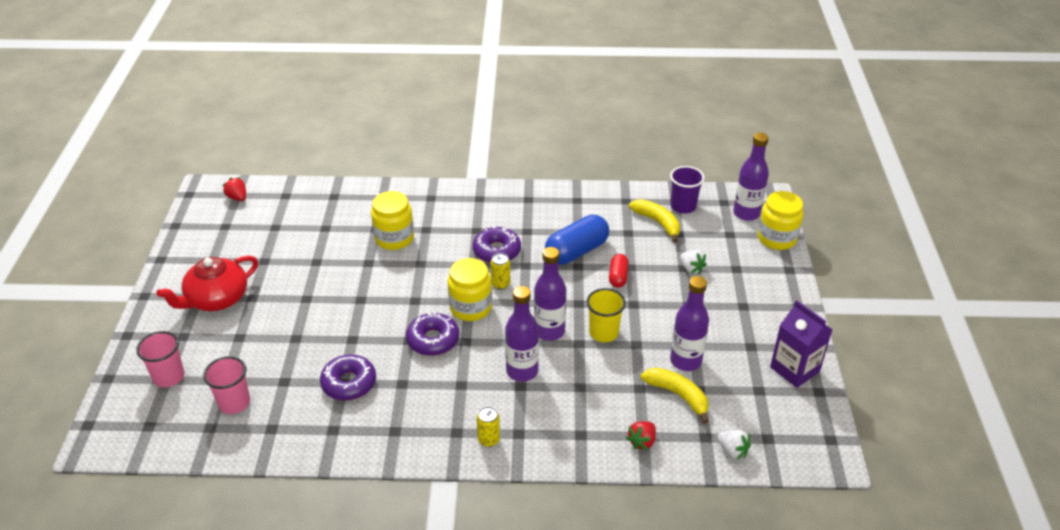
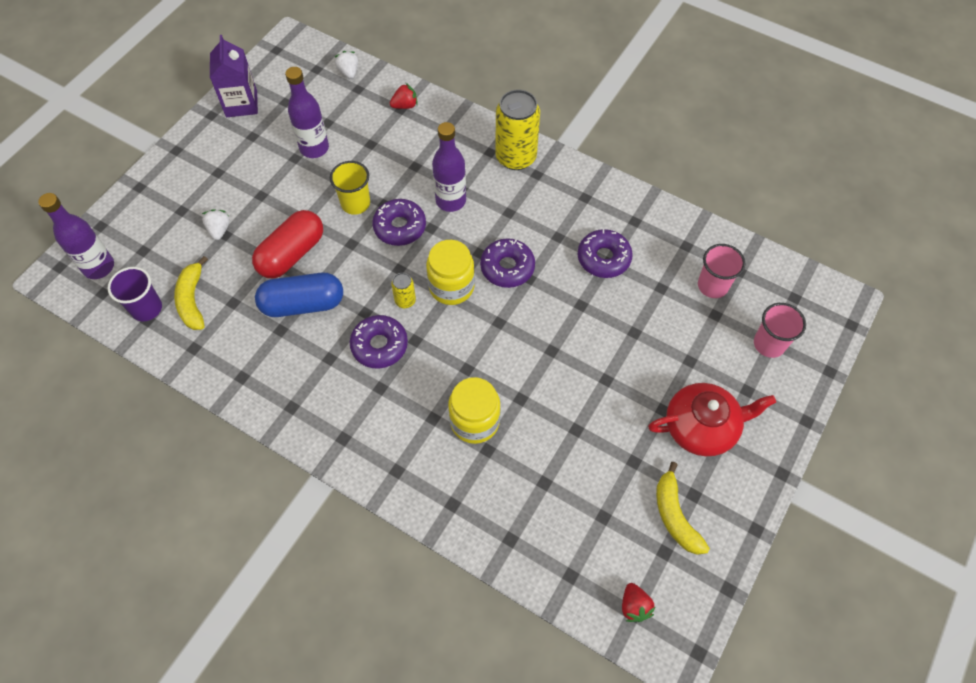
camera: 150 degrees left, 20 degrees up
(488, 439) = (516, 157): yellow can -> yellow can, size x2.14
(549, 331) = (400, 227): purple bottle -> purple donut
(618, 277) = (292, 254): red capsule -> red capsule, size x1.85
(678, 395) = (347, 125): yellow banana -> yellow banana (675, 515)
(776, 238) = (108, 224): yellow jar -> none

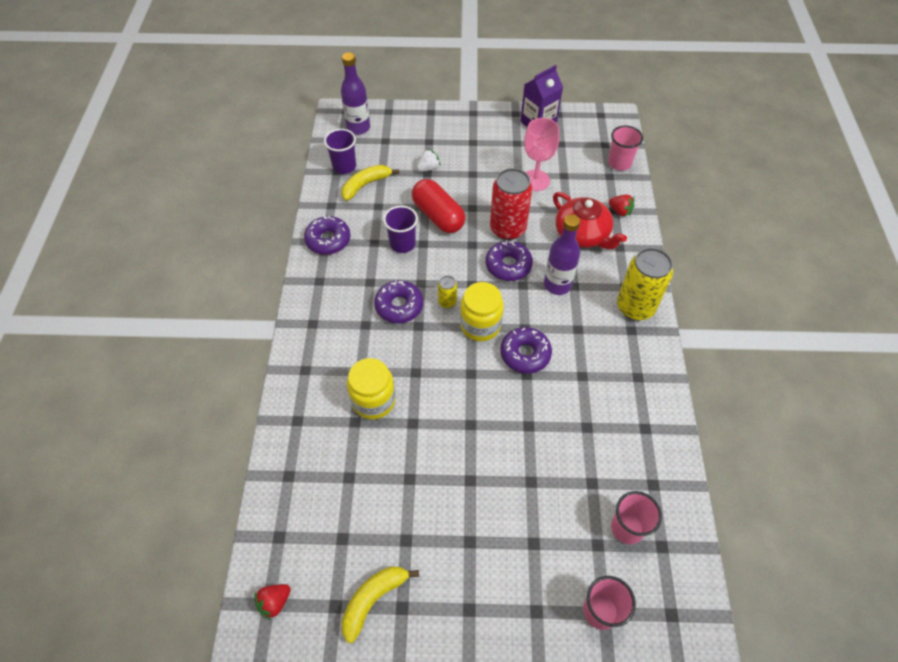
camera: 60 degrees right, 5 degrees down
(292, 254) = (438, 216): red capsule -> red capsule turned 45 degrees clockwise
(303, 304) = (402, 244): blue capsule -> purple cup
(314, 148) = (535, 180): purple bottle -> pink goblet
(349, 72) = (619, 163): white strawberry -> pink cup
(355, 203) = (507, 229): yellow cup -> red can
(603, 258) = (587, 421): purple donut -> purple donut (328, 240)
(701, 427) = (472, 584): red teapot -> red teapot (582, 234)

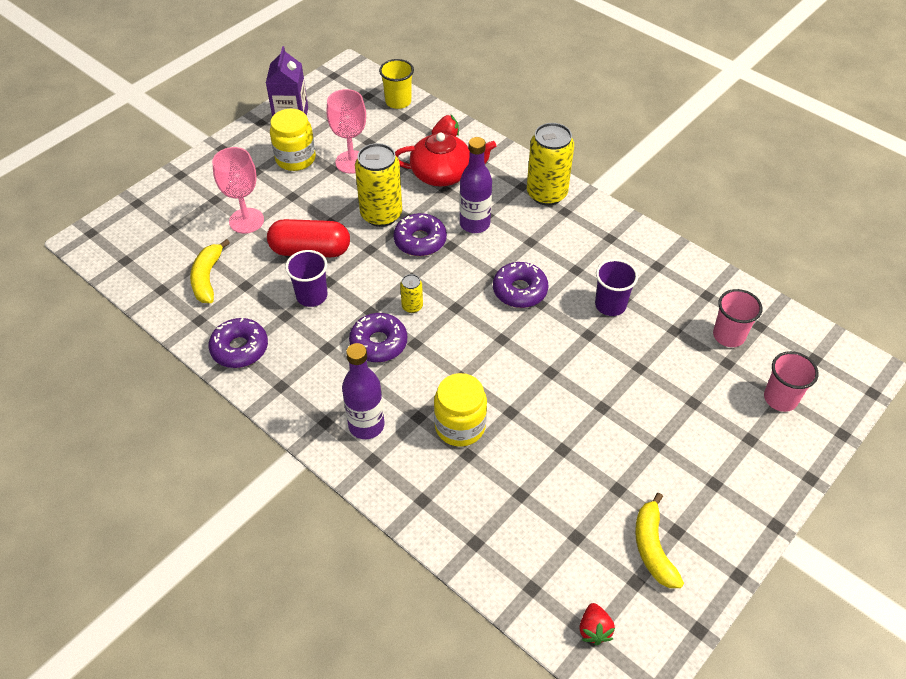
camera: 50 degrees left, 5 degrees down
(344, 166) = (163, 279): purple cup -> purple cup (610, 305)
(358, 128) = (127, 237): purple bottle -> purple bottle (366, 425)
(428, 168) = (246, 221): white strawberry -> pink goblet
(480, 325) = (460, 300): yellow jar -> yellow jar (295, 158)
(507, 229) = (381, 214): red can -> yellow can
(619, 163) = (398, 101): pink cup -> yellow cup

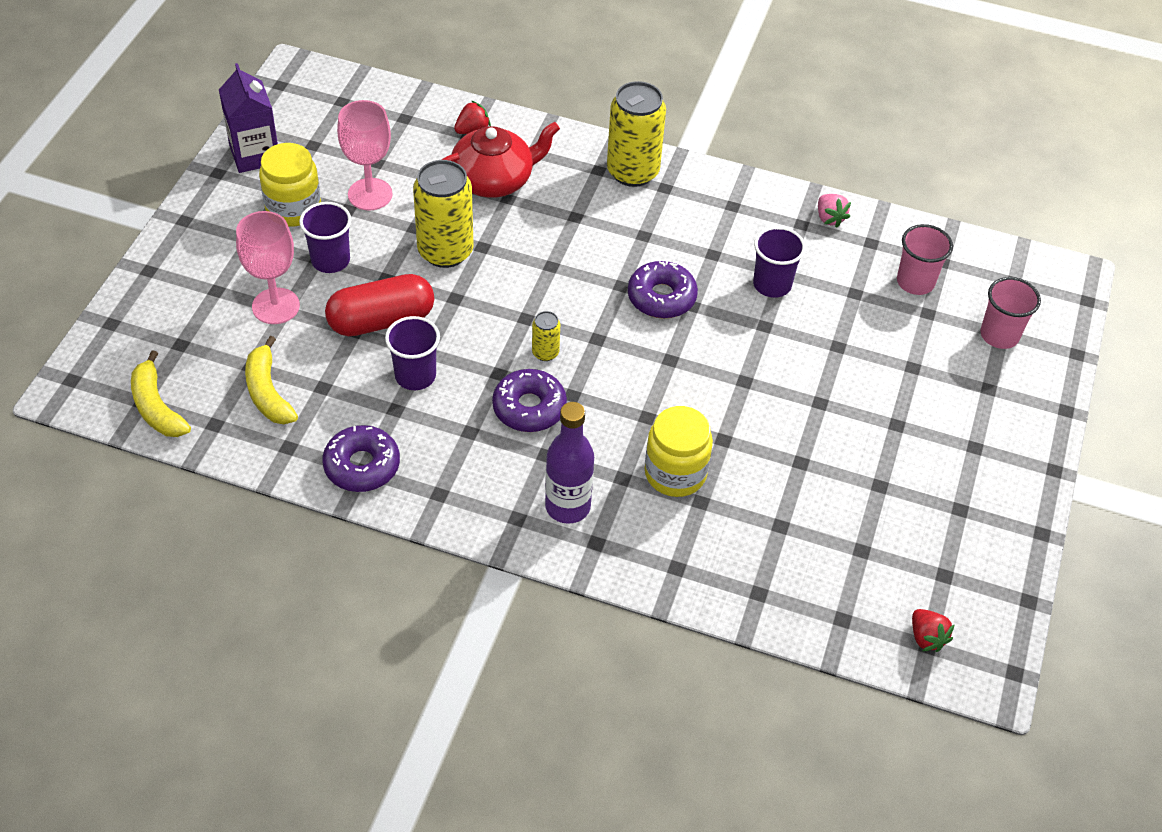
camera: 25 degrees left, 0 degrees up
(300, 200) = (330, 260): none -> purple cup
(398, 101) = (386, 100): yellow cup -> none
(420, 240) = (511, 270): purple donut -> none
(474, 224) = (566, 232): purple bottle -> none
(653, 548) = (945, 534): yellow banana -> yellow banana (157, 407)
(682, 267) = (829, 218): none -> pink strawberry

